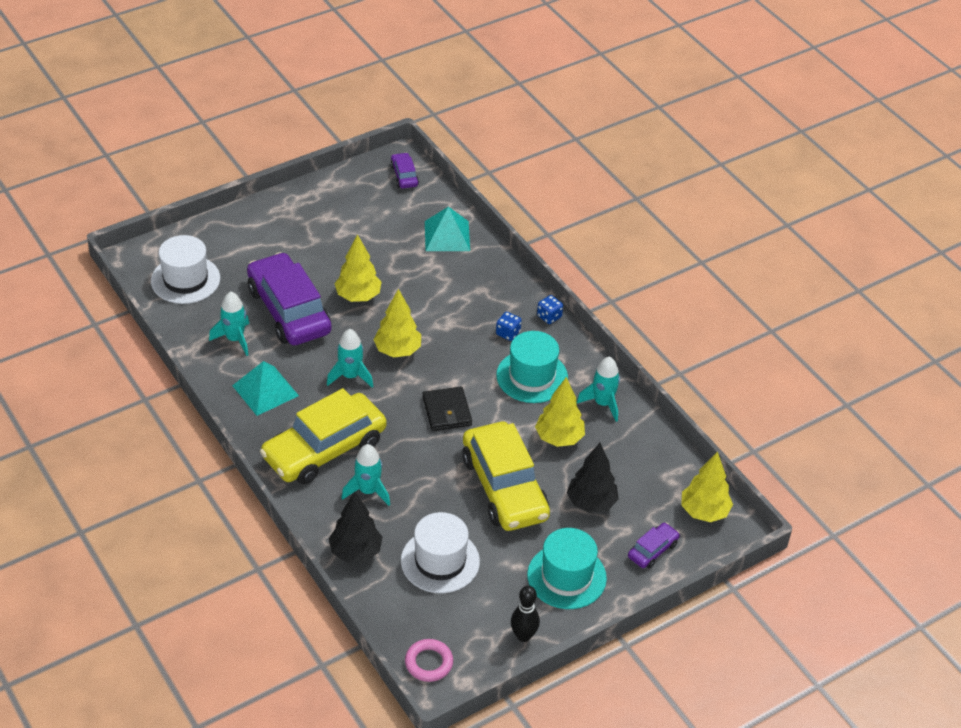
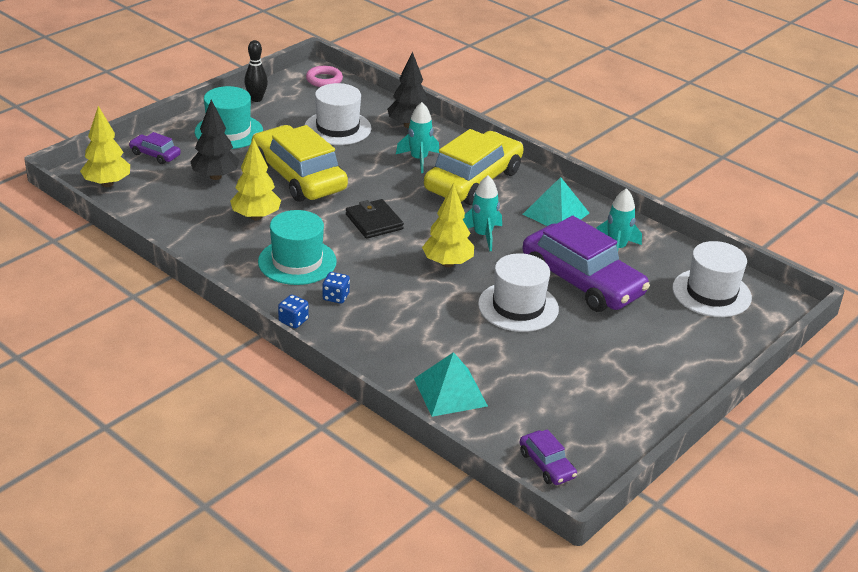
camera: 165 degrees right, 10 degrees down
(358, 296) = (518, 306): yellow tree -> white hat
(602, 403) = (216, 249): turquoise rocket -> none
(652, 550) = (155, 154): purple car -> purple car turned 90 degrees clockwise

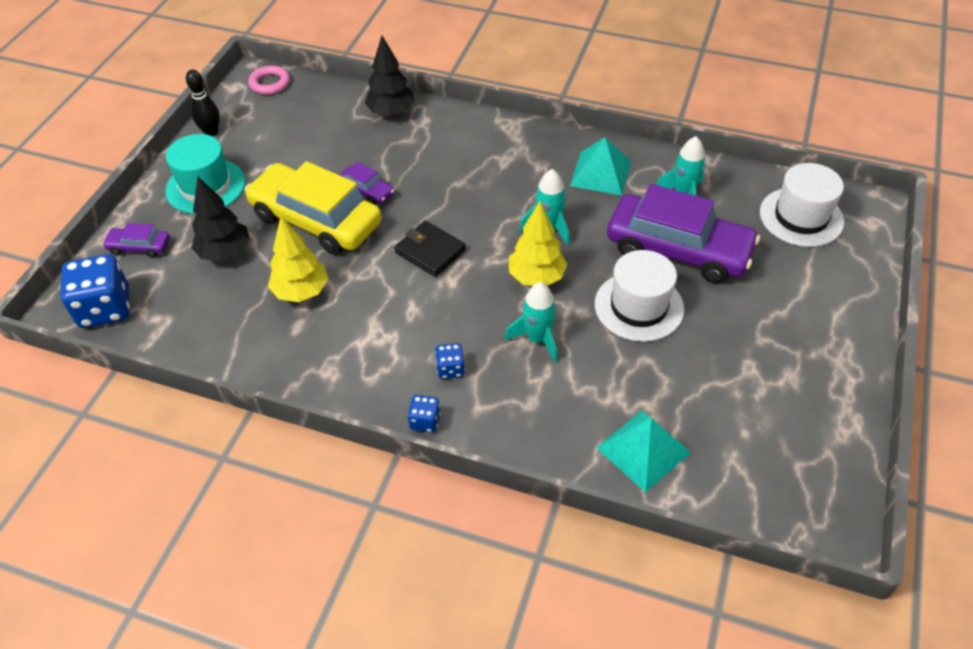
camera: 20 degrees left, 15 degrees up
(107, 184) = (105, 308): yellow tree -> blue dice
(297, 262) = (381, 336): turquoise hat -> none
(337, 128) = (320, 141): white hat -> none
(419, 159) = (427, 153): turquoise rocket -> turquoise rocket (537, 339)
(473, 180) = (497, 161): yellow car -> none
(546, 465) = (795, 506): purple car -> purple car (367, 191)

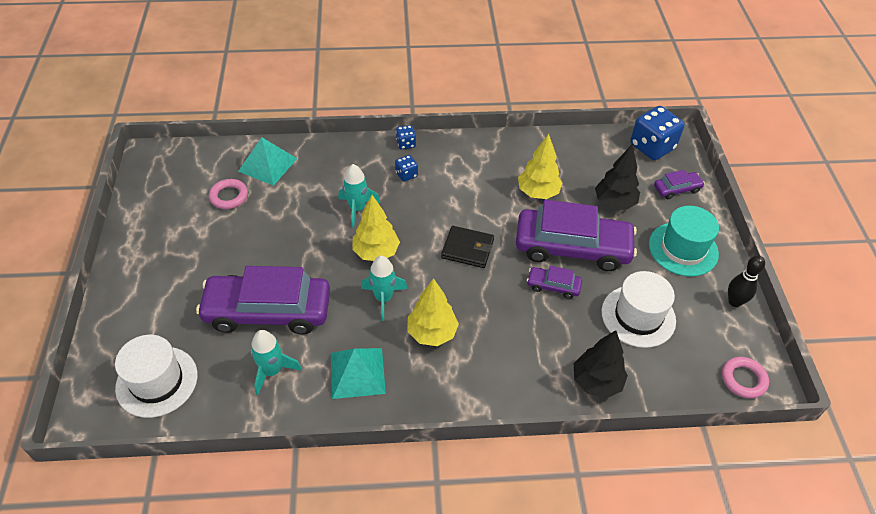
camera: 155 degrees right, 0 degrees up
(316, 220) = (572, 247): yellow car -> purple car
(514, 184) = (432, 333): none -> yellow tree
(639, 306) = (290, 252): white hat -> white hat (638, 316)
(708, 411) = (229, 196): none -> pink ring

